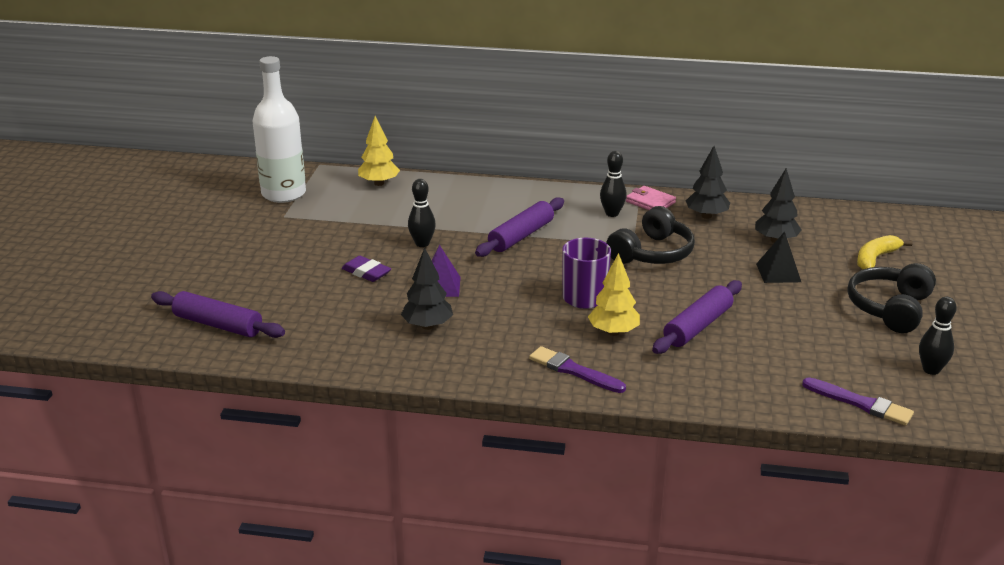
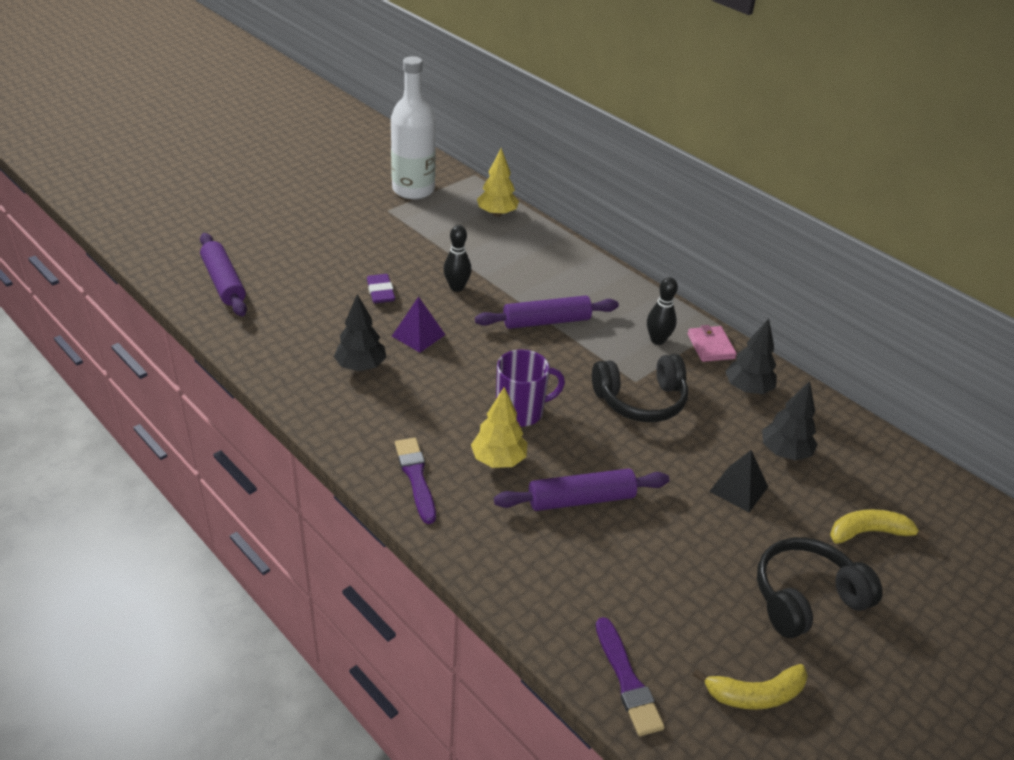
camera: 35 degrees right, 10 degrees up
(931, 370) = (755, 694): black bowling pin -> yellow banana

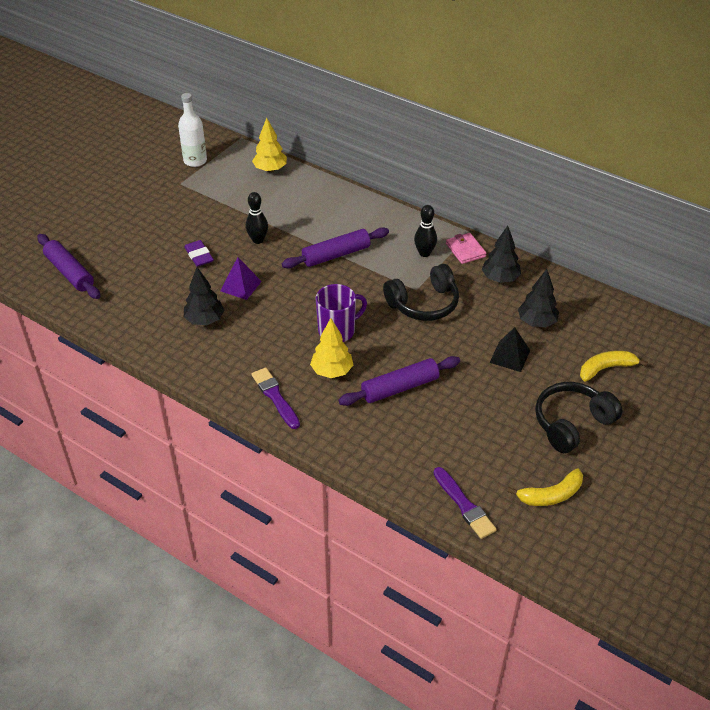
camera: 10 degrees left, 5 degrees up
(413, 190) = (195, 161): white bottle -> white bottle, size x0.66

